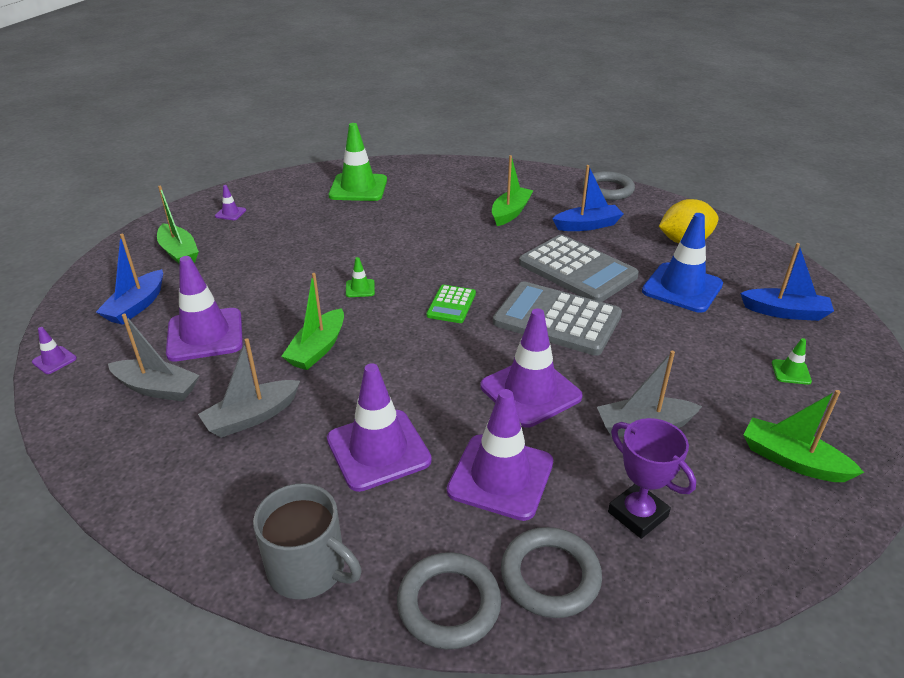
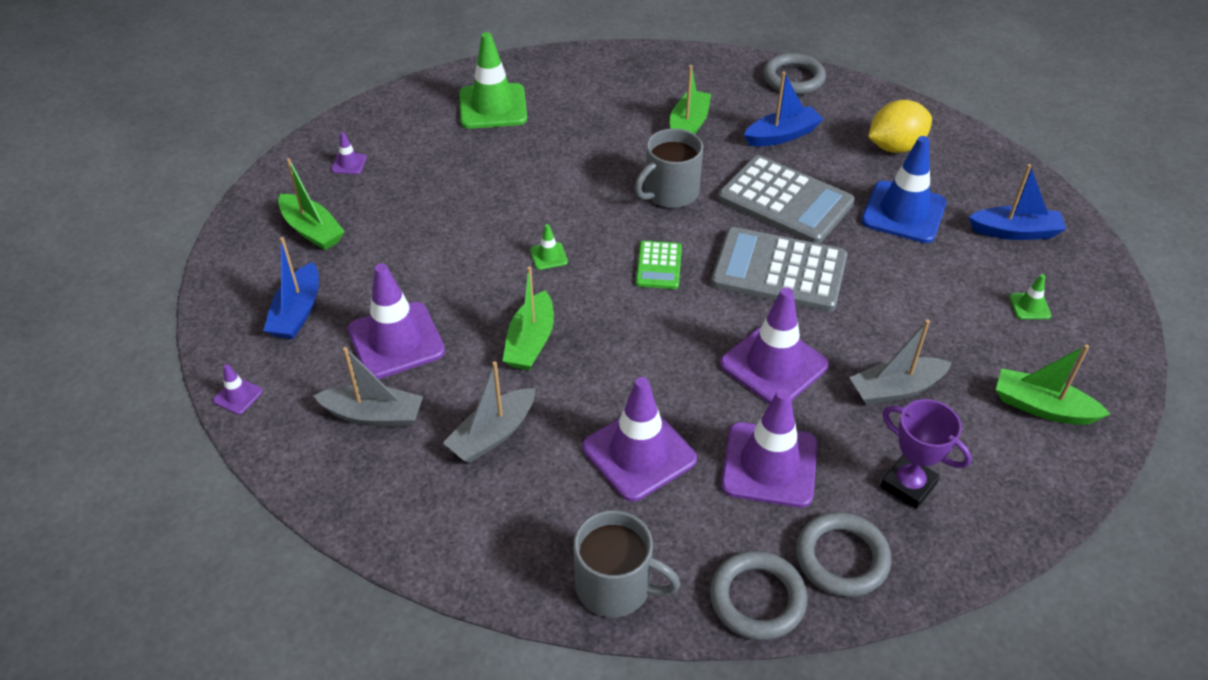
camera: 10 degrees left, 10 degrees up
(479, 255) = (670, 193): none -> grey mug

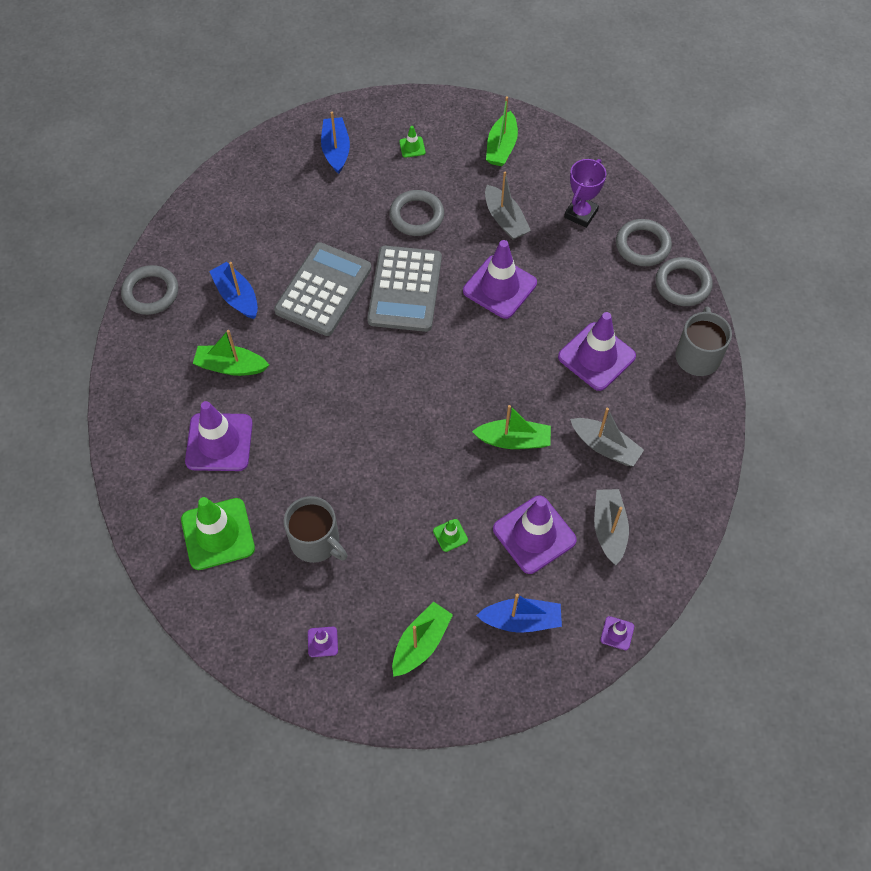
camera: 100 degrees left, 15 degrees up
(548, 256) = (418, 446): green traffic cone -> green traffic cone (450, 535)
(658, 266) = (414, 367): green calculator -> none
(670, 193) = (325, 370): grey mug -> grey mug (316, 541)
(769, 465) = (585, 284): purple traffic cone -> purple traffic cone (219, 442)
(895, 147) = (243, 219): yellow lemon -> none
(902, 296) = (416, 216): none -> grey ring
(903, 212) = (325, 214): blue traffic cone -> none

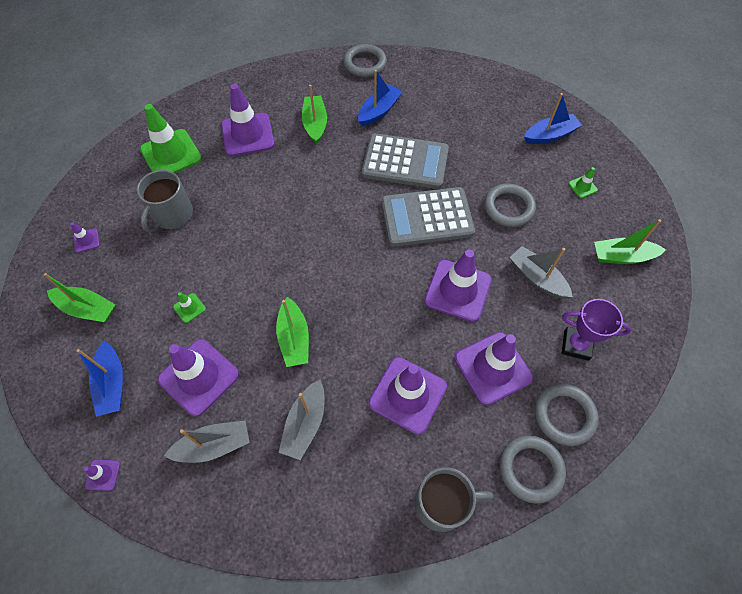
camera: 75 degrees right, 0 degrees up
(505, 219) = (537, 278): grey boat -> grey boat turned 90 degrees clockwise
(587, 283) = (493, 368): none -> purple traffic cone

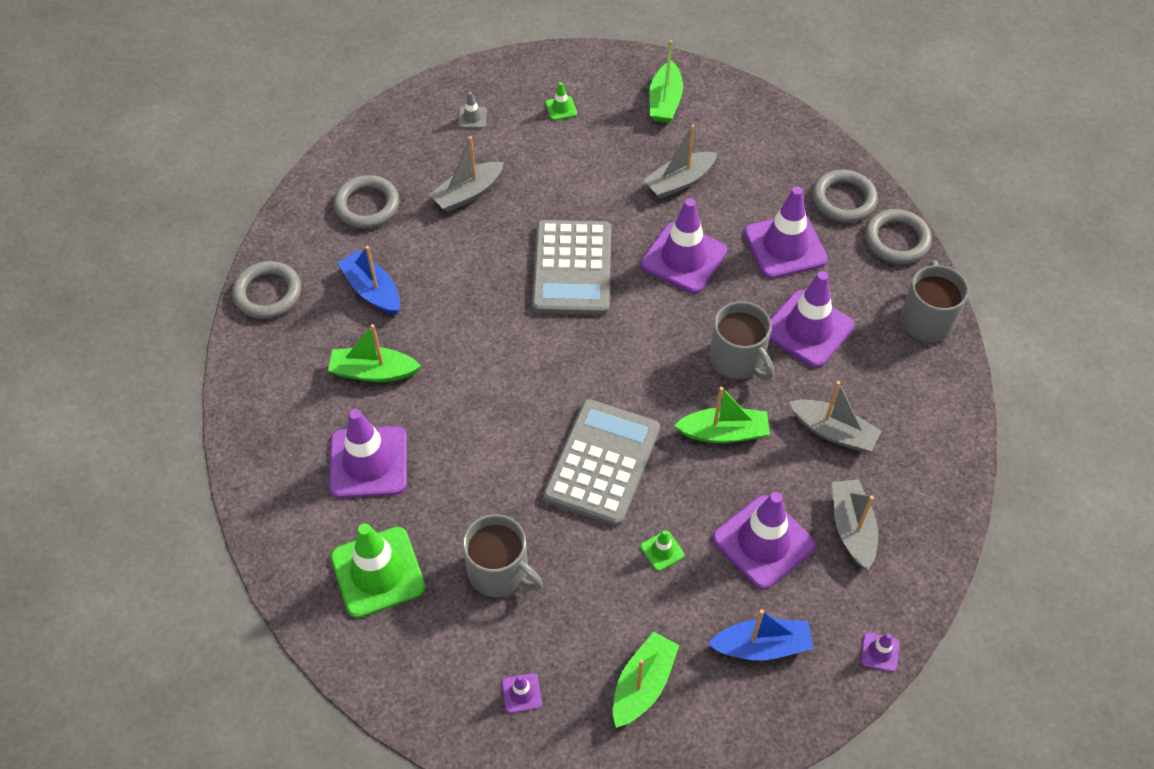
camera: 80 degrees left, 5 degrees down
(365, 341) = (738, 359): none -> grey mug
(405, 162) = (475, 275): grey calculator -> grey calculator (602, 463)
(477, 145) = (468, 193): none -> grey boat
(508, 208) = (575, 184): grey ring -> grey ring (367, 205)
(549, 135) = (472, 118): blue boat -> grey traffic cone
(576, 345) = (767, 169): purple trophy -> none

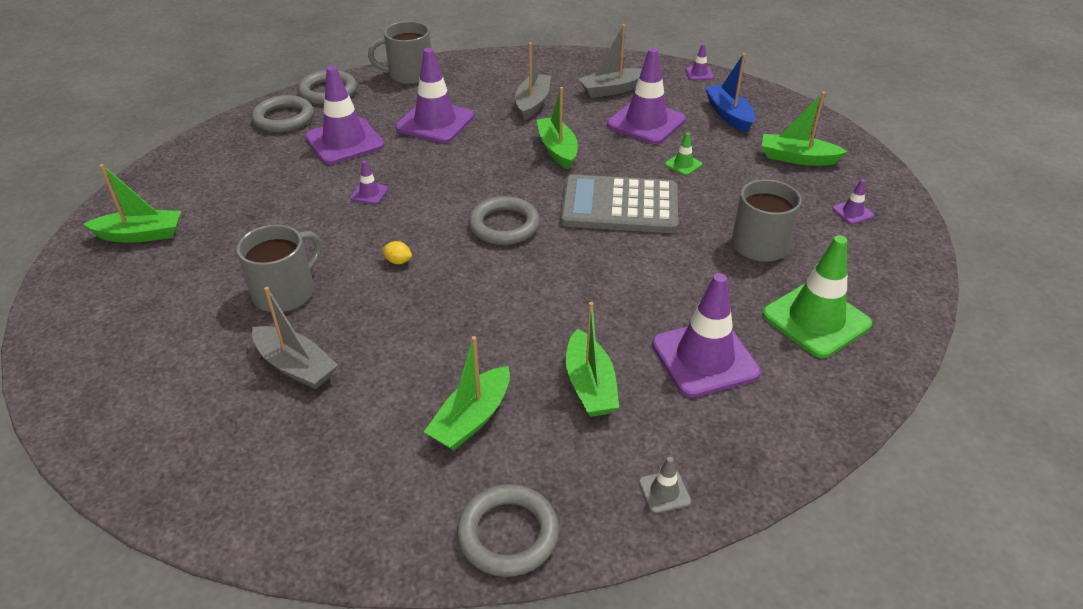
camera: 105 degrees left, 15 degrees down
(367, 205) = (326, 465): grey ring -> grey ring (504, 225)
(372, 290) = (472, 418): blue boat -> green boat
(472, 118) = (154, 393): grey traffic cone -> grey traffic cone (664, 492)
(561, 108) = (144, 313): green traffic cone -> none
(572, 268) = (398, 261): grey calculator -> yellow lemon
(679, 182) = (266, 209): grey boat -> none
(683, 258) = (369, 193): purple traffic cone -> purple traffic cone, size x0.43
(738, 359) = (479, 151): grey mug -> grey mug (285, 292)

